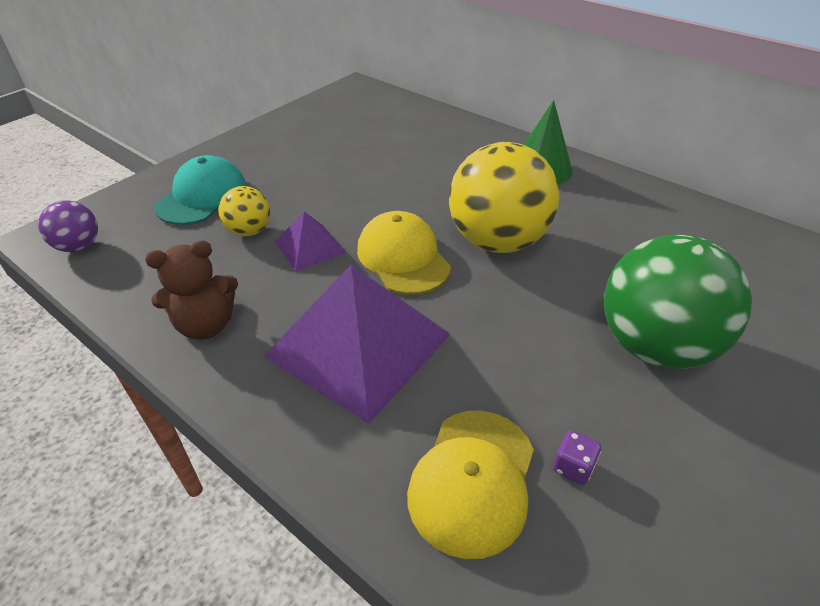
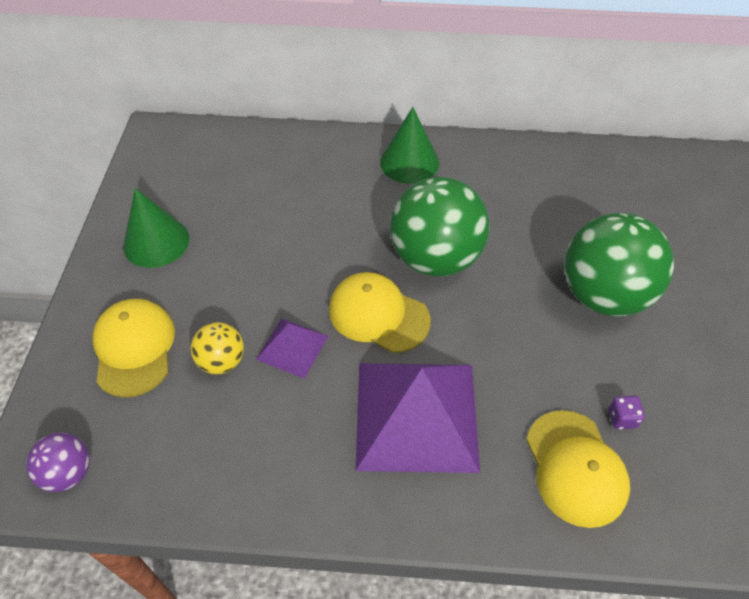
camera: 35 degrees left, 10 degrees up
(202, 196) = (134, 348): turquoise cap -> yellow cap
(206, 325) = (281, 473): brown teddy bear -> none
(287, 144) = (156, 242): none -> green cone
(497, 241) = (435, 258): yellow ball -> green ball

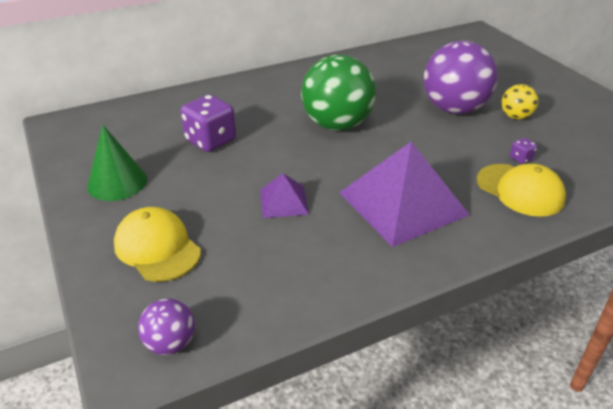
camera: 30 degrees left, 15 degrees down
(222, 361) = (237, 228): yellow ball -> yellow ball (515, 117)
(282, 222) = (210, 141): none -> purple dice
(378, 315) = (327, 164): yellow cap -> none
(409, 162) = (273, 85): green cone -> none
(603, 295) = (454, 109): green ball -> purple ball

